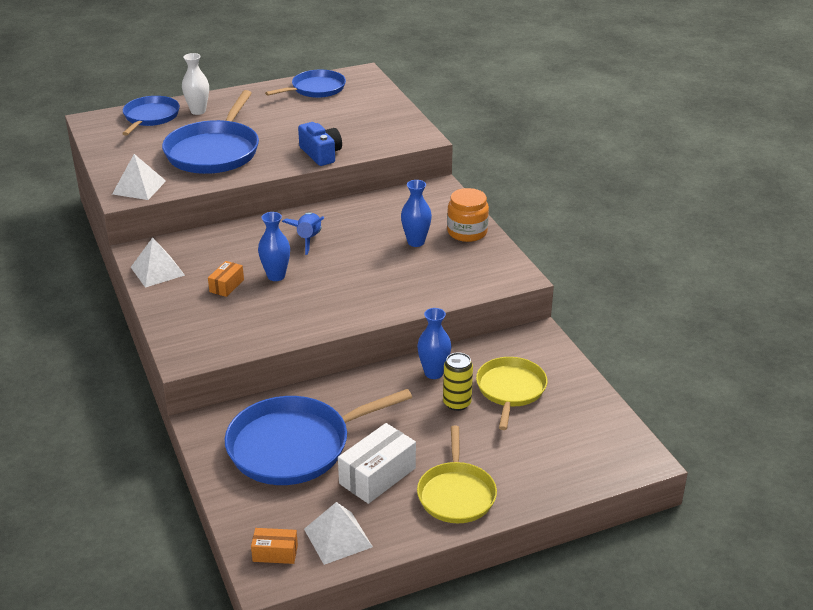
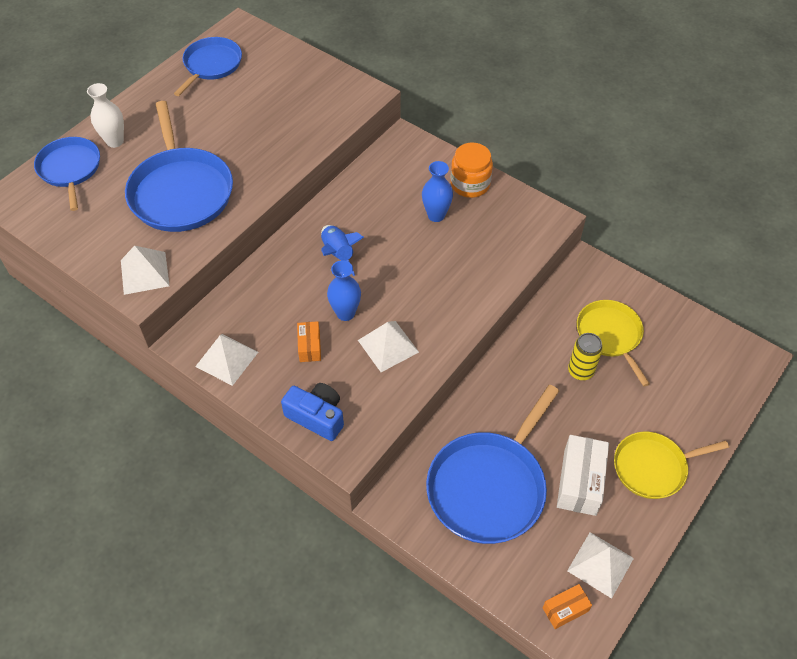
camera: 30 degrees left, 20 degrees up
(288, 307) = (388, 346): none -> white pyramid
(321, 154) = (290, 152): blue camera -> blue camera (317, 417)
(433, 373) = (537, 347): blue vase -> none
(456, 494) = (653, 467): yellow pan -> yellow pan turned 105 degrees clockwise

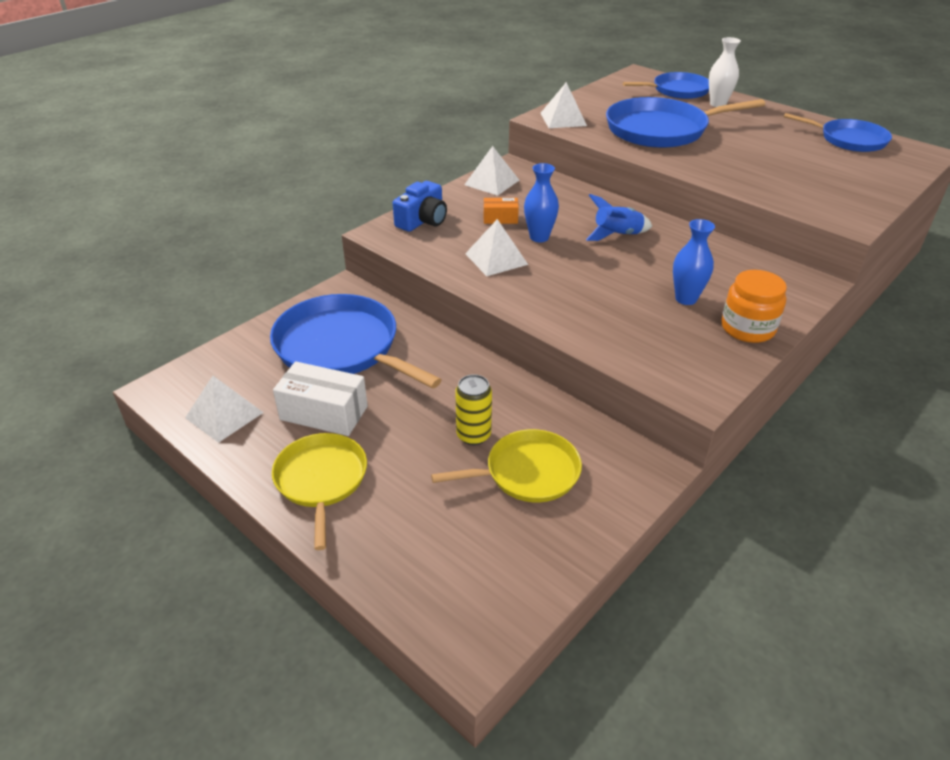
camera: 95 degrees right, 15 degrees down
(565, 609) = (191, 383): orange box -> none

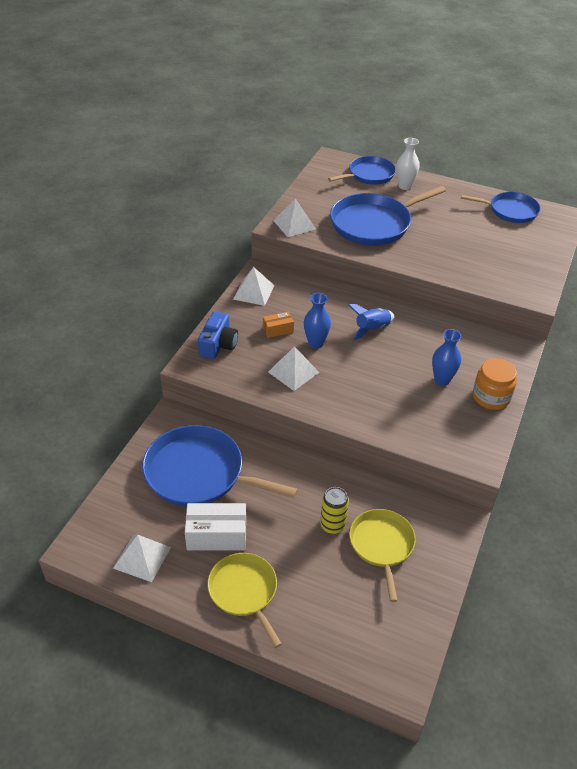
camera: 20 degrees left, 5 degrees up
(527, 472) = (382, 545): yellow pan -> yellow pan turned 60 degrees counterclockwise

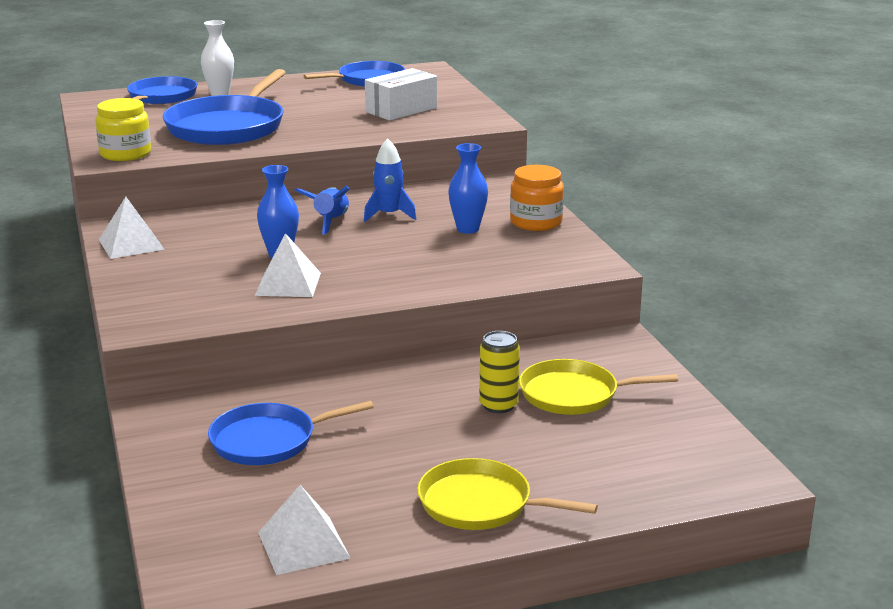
camera: 40 degrees left, 20 degrees down
(199, 473) = (268, 440): blue pan -> blue pan, size x0.62
(216, 535) = (374, 478): white box -> white box (401, 110)
(218, 345) = (151, 299): blue camera -> none
(278, 330) = (214, 261): orange box -> none
(294, 224) = (125, 154): white pyramid -> yellow jar
(382, 545) = (574, 394): yellow pan -> yellow pan turned 45 degrees counterclockwise
(411, 340) = (389, 215): none -> blue rocket

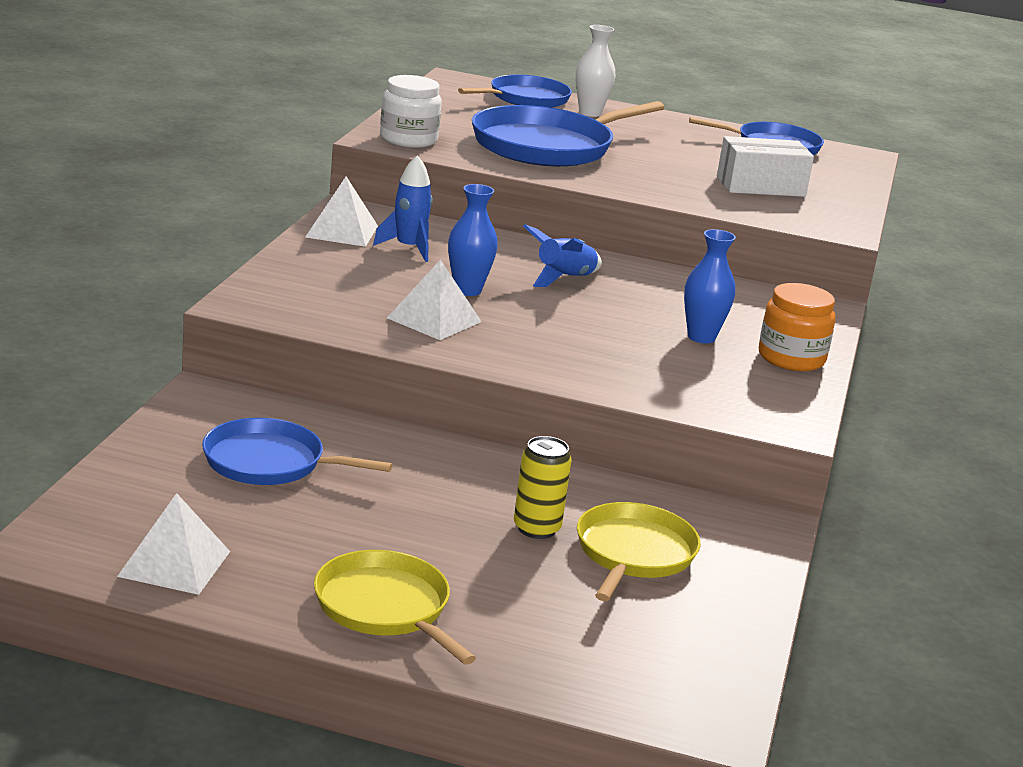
camera: 30 degrees right, 0 degrees up
(125, 154) = (408, 139): yellow jar -> white jar
(389, 215) = (636, 294): blue rocket -> blue rocket (408, 248)
(574, 394) = (633, 553): yellow pan -> yellow pan turned 75 degrees clockwise

